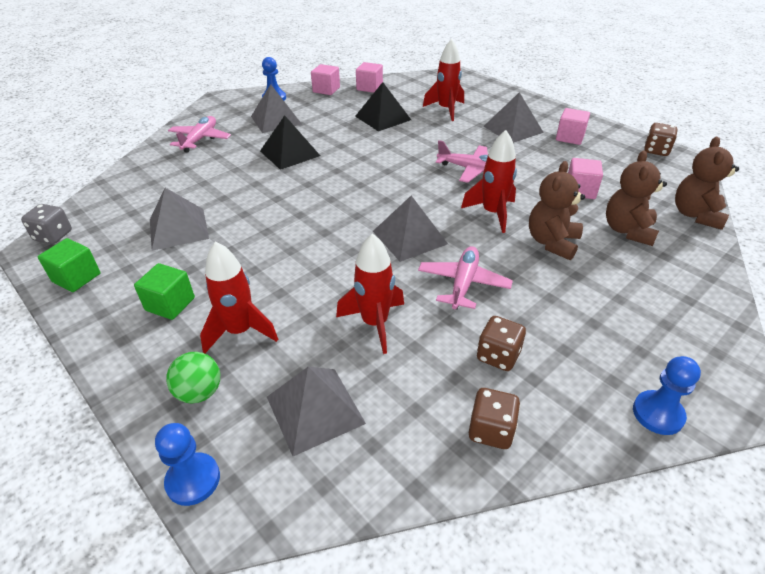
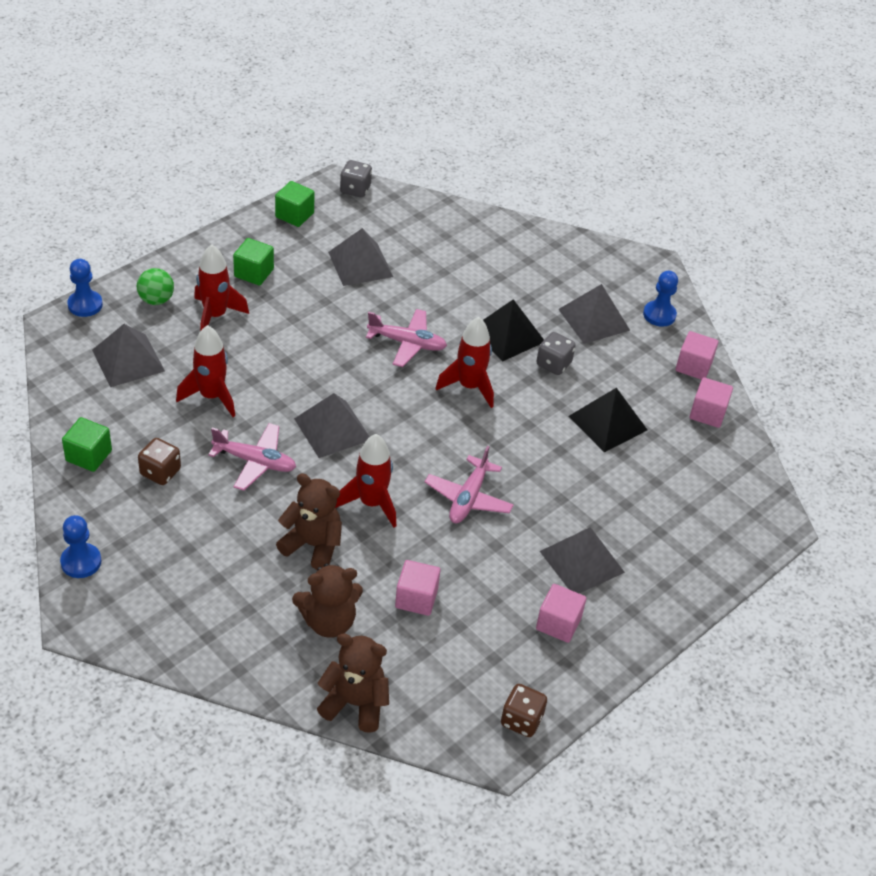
camera: 85 degrees right, 5 degrees up
(200, 139) = (538, 259): pink plane -> pink plane (407, 343)
(323, 135) = (553, 364): none -> grey dice
(446, 110) = (639, 493): red rocket -> red rocket (469, 386)
(491, 430) = (89, 455): brown dice -> green cube
(628, 231) = (328, 621): brown teddy bear -> brown teddy bear turned 150 degrees clockwise

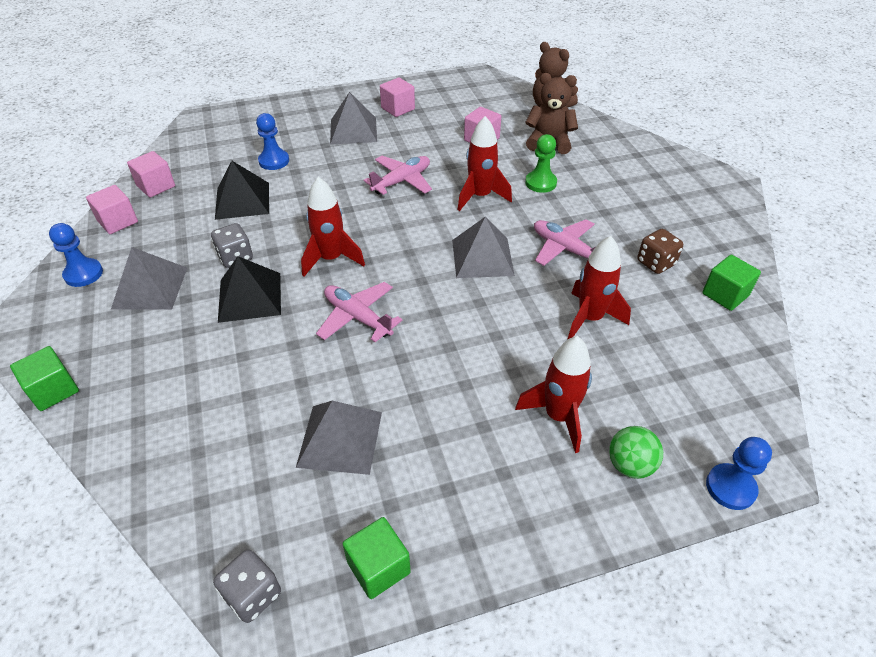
camera: 150 degrees left, 0 degrees up
(81, 562) = (731, 216): blue pawn -> blue pawn (274, 161)
(128, 360) = (677, 386): grey pyramid -> none
(254, 273) = (486, 470): green cube -> green cube (53, 390)
(313, 545) = (540, 183): brown teddy bear -> green pawn
(521, 720) = (455, 80): brown dice -> none

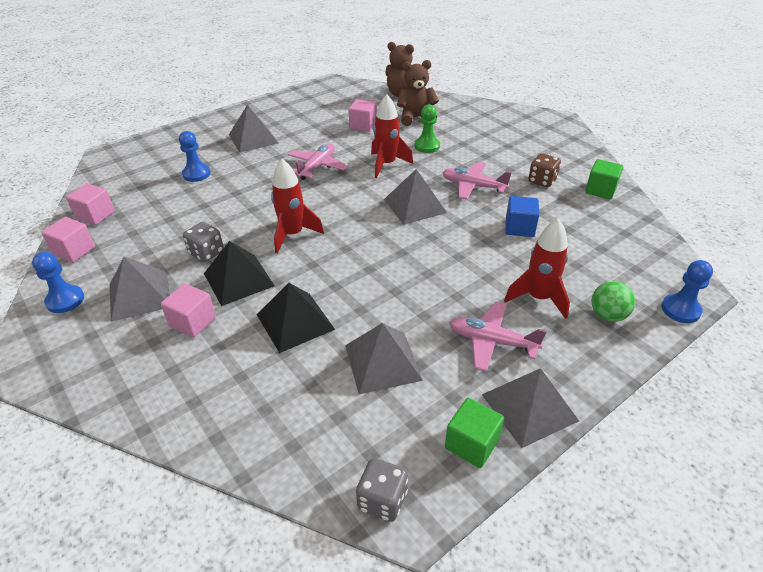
camera: 20 degrees left, 5 degrees down
(53, 390) = (93, 401): green cube -> none
(242, 200) = (186, 209): black pyramid -> black pyramid (295, 322)
(357, 317) = (342, 271): pink plane -> pink plane (492, 341)
(398, 108) = (281, 116): pink cube -> pink cube (193, 322)
(466, 547) = (529, 407): none -> grey pyramid
(590, 318) = (519, 228): red rocket -> blue cube

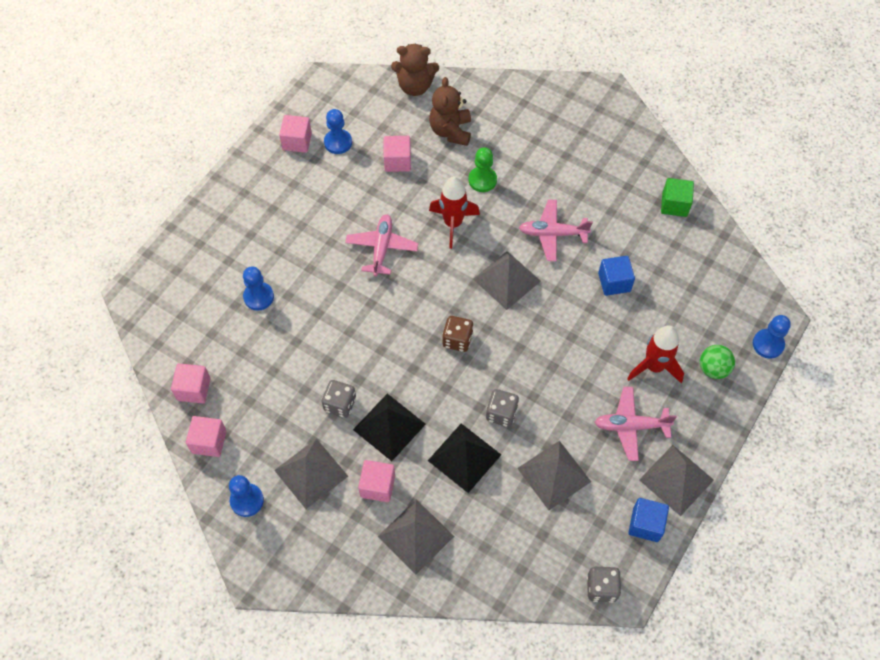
camera: 20 degrees left, 20 degrees up
(253, 138) = (285, 219): grey pyramid -> grey pyramid (415, 536)
(293, 104) = (297, 141): none -> pink cube
(293, 235) = (408, 356): red rocket -> none
(323, 109) = (338, 142): none -> blue pawn
(355, 296) = (501, 413): none -> grey dice
(416, 118) = (450, 131): brown teddy bear -> brown teddy bear turned 60 degrees counterclockwise
(471, 444) = (645, 524): green cube -> blue cube
(542, 181) = (616, 206): brown dice -> brown dice (457, 340)

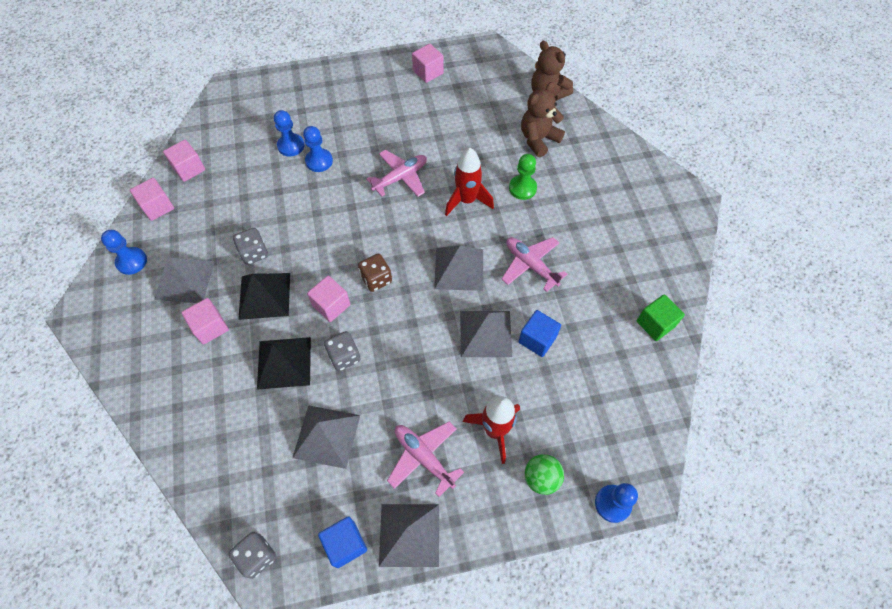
camera: 45 degrees right, 0 degrees up
(338, 142) = (453, 91): blue pawn -> blue pawn (319, 161)
(397, 161) = (478, 132): pink cube -> pink cube (331, 305)
(415, 536) = (190, 384): grey pyramid -> grey pyramid (485, 333)

